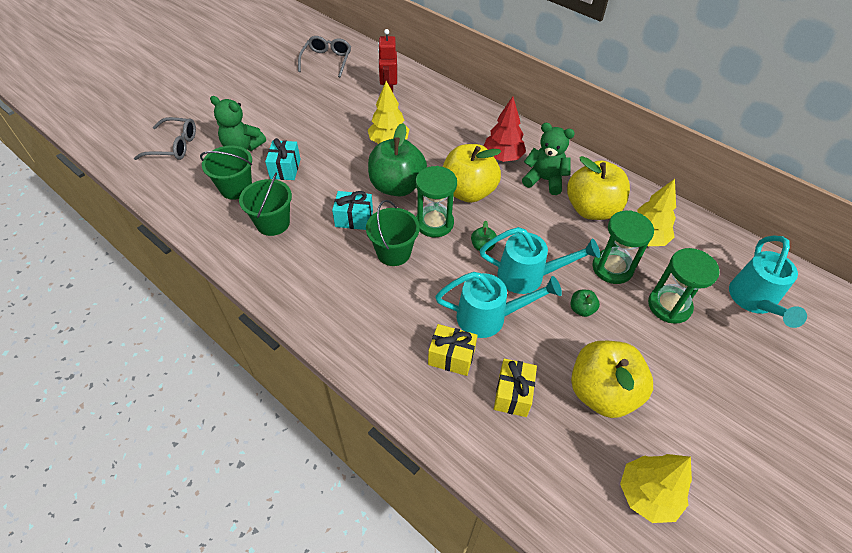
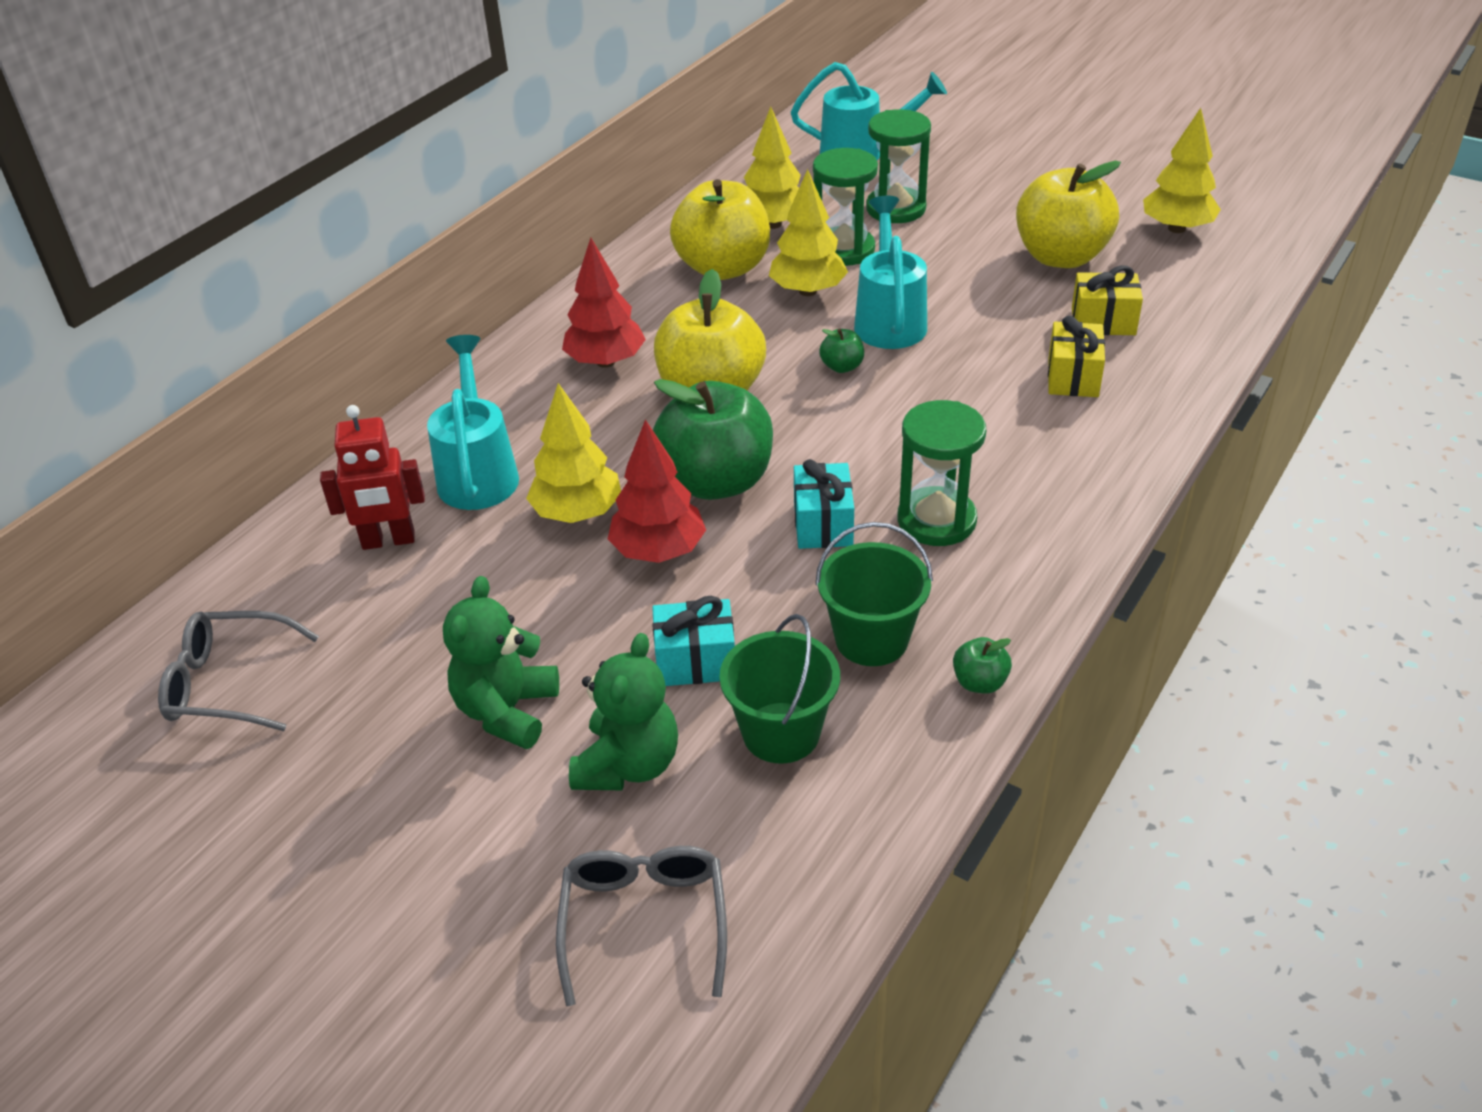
camera: 95 degrees left, 10 degrees down
(355, 164) = (658, 551): none -> red tree
(393, 252) = (891, 461): green bucket -> none
(434, 223) = (804, 423): green hourglass -> green hourglass (936, 520)
(489, 317) = (985, 350): turquoise watering can -> turquoise watering can (478, 473)
(544, 180) = (661, 314): green teddy bear -> green teddy bear (507, 711)
(563, 243) = (808, 291): none -> yellow tree
(581, 309) = (933, 273): green apple -> green apple (979, 682)

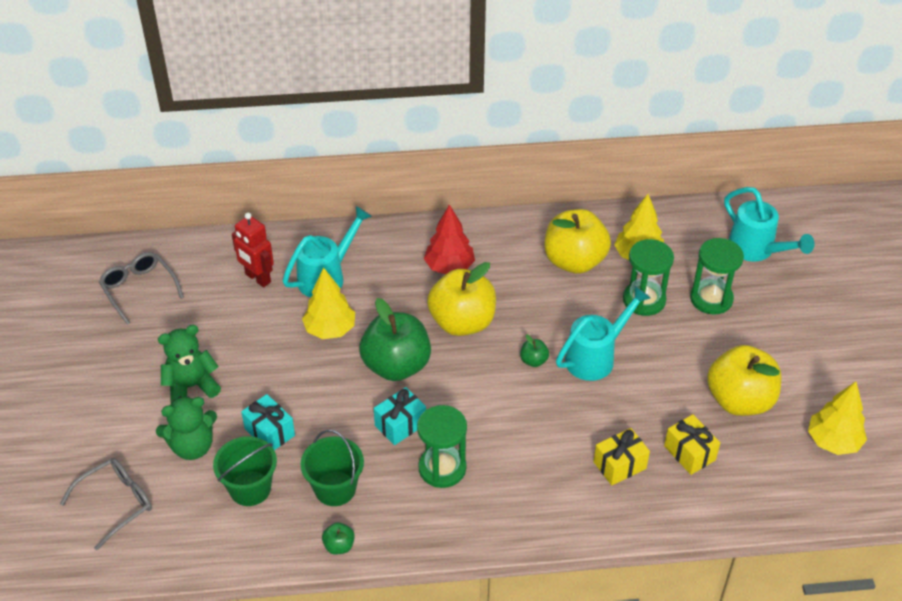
camera: 50 degrees right, 5 degrees up
(658, 551) = (329, 375): red tree -> none
(808, 291) = (588, 308): yellow tree -> none

